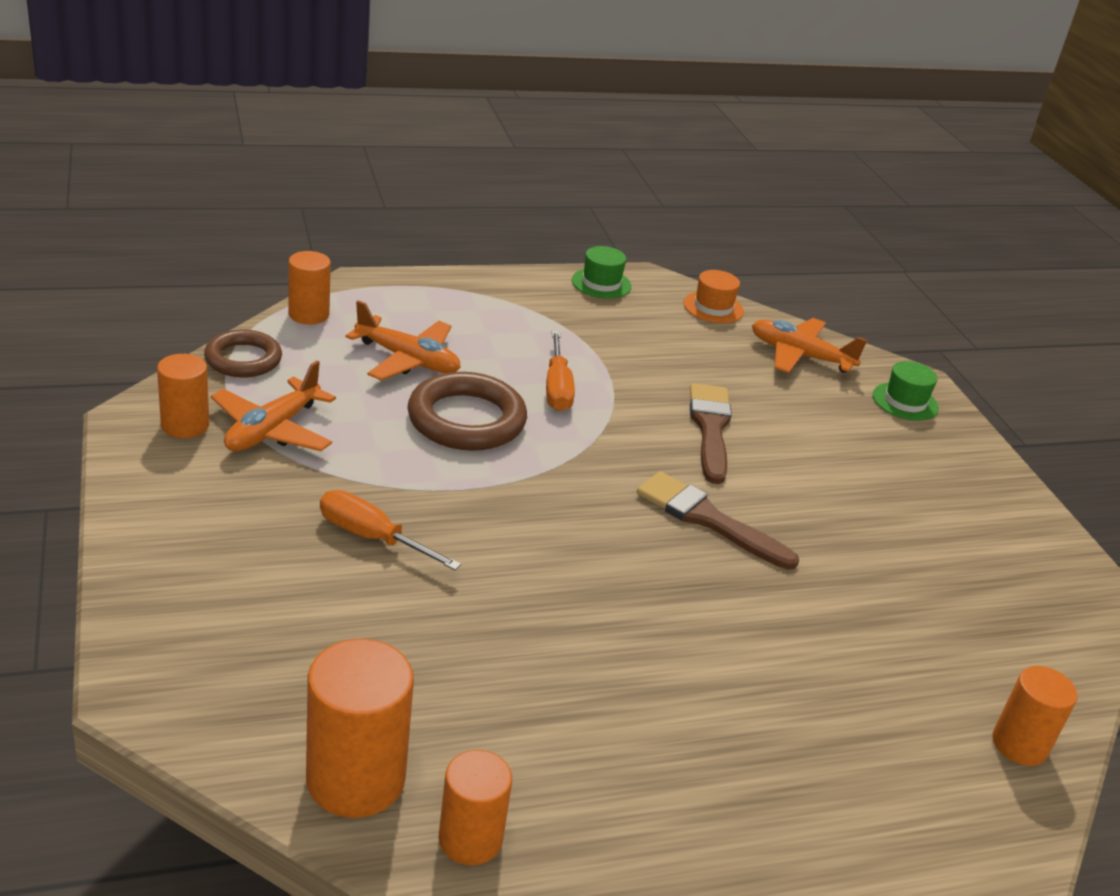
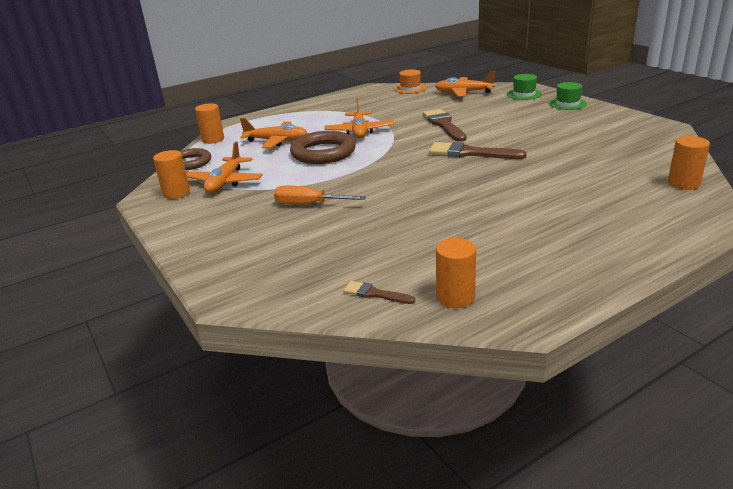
camera: 10 degrees left, 5 degrees down
(355, 779) = (375, 294): orange cylinder -> brown brush
(557, 388) = (359, 131): orange screwdriver -> orange plane
(601, 283) = (351, 94): green hat -> green hat (567, 104)

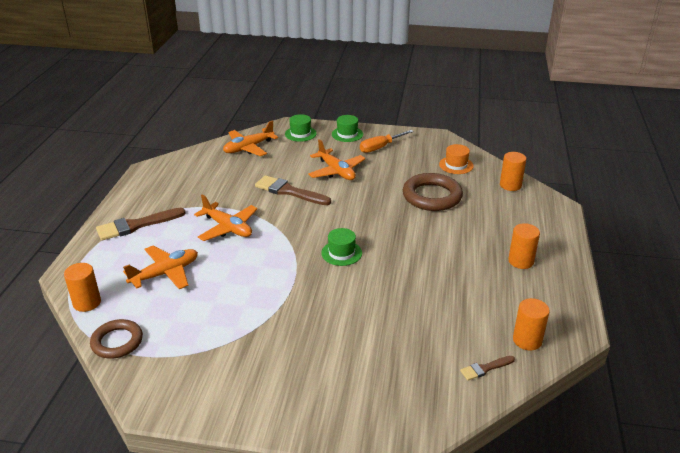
camera: 50 degrees left, 5 degrees up
(176, 193) = (172, 381): orange cylinder -> orange cylinder (520, 261)
(225, 182) = (200, 343): orange plane -> orange plane (336, 171)
(308, 204) = (317, 325): orange screwdriver -> orange screwdriver (380, 147)
(323, 153) = (236, 266): brown ring -> brown ring (432, 196)
(410, 88) = (190, 158): orange hat -> orange hat (456, 165)
(410, 172) = (341, 253): none -> green hat
(470, 153) = (354, 214): brown brush -> brown brush (136, 225)

